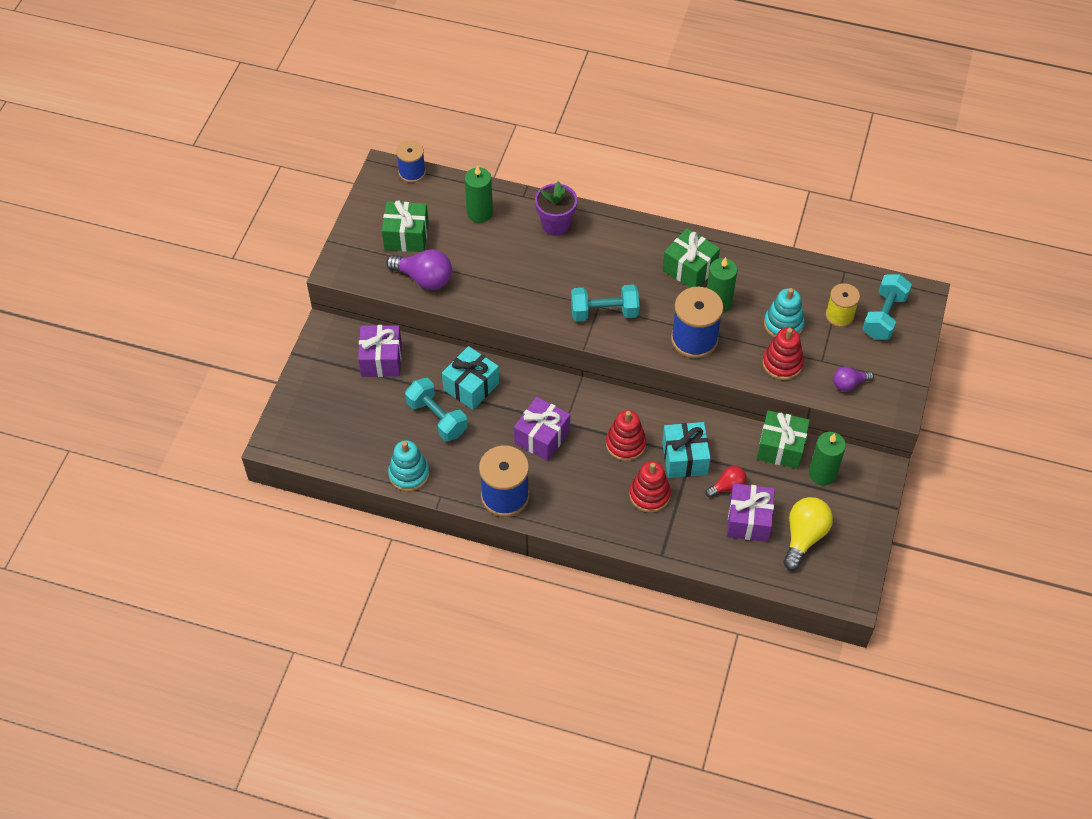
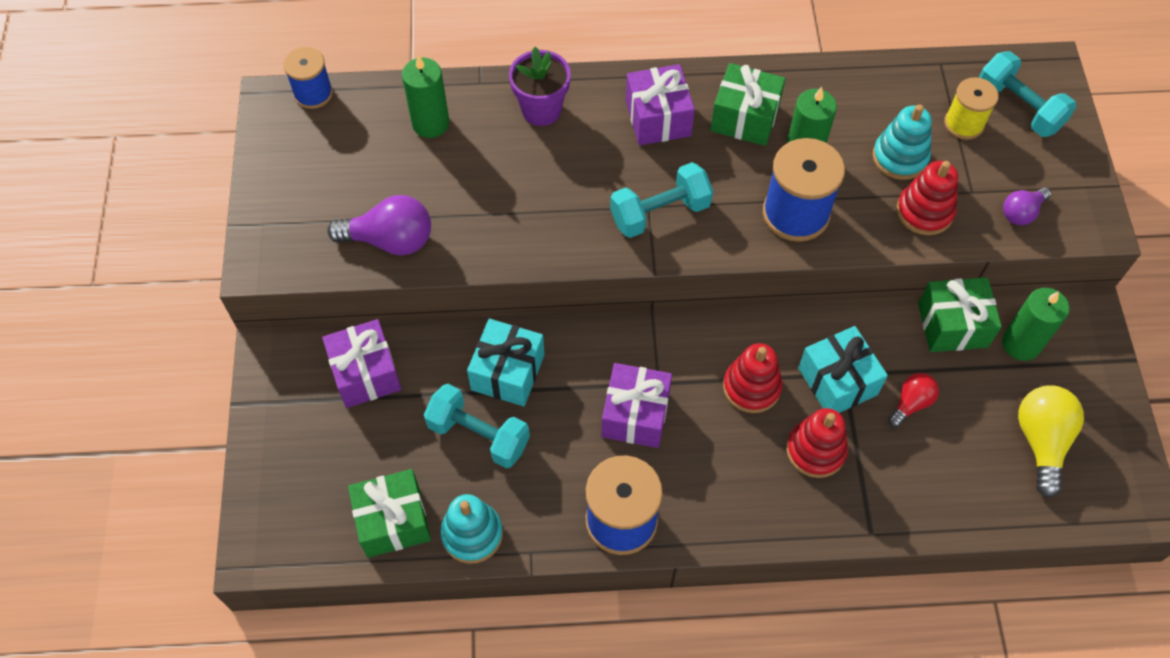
camera: 20 degrees left, 5 degrees up
(406, 236) = (340, 186): green gift -> green gift (393, 521)
(748, 520) = (960, 442): purple gift -> purple gift (658, 118)
(884, 316) = (1018, 108): turquoise dumbbell -> turquoise dumbbell turned 45 degrees counterclockwise

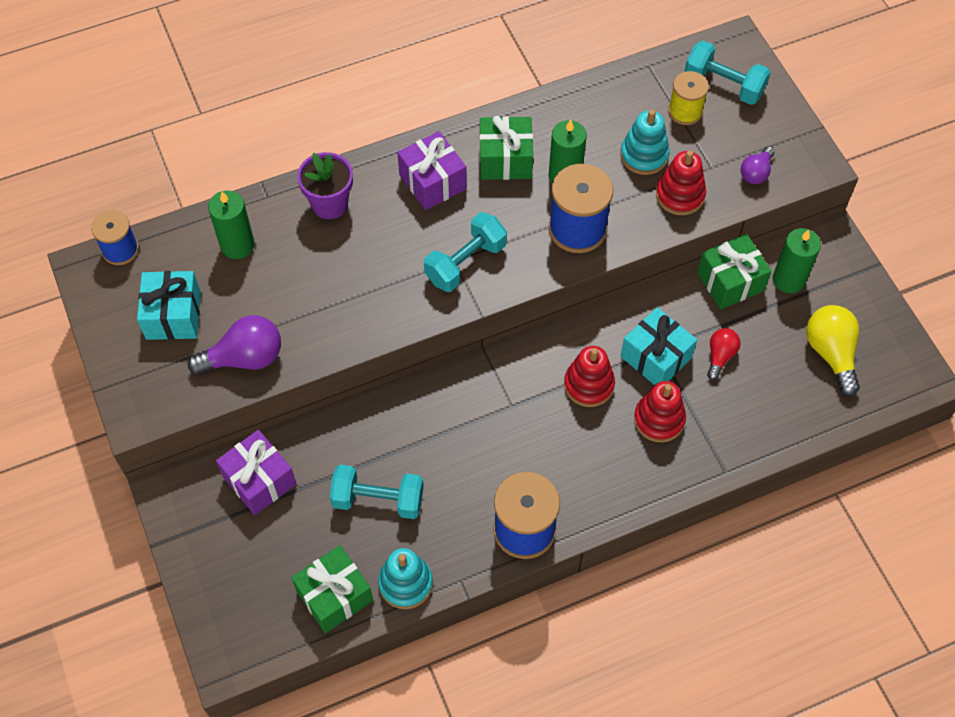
camera: 20 degrees left, 0 degrees up
(507, 372) = (381, 439): turquoise gift -> turquoise gift (173, 315)
(635, 415) = (502, 439): purple gift -> none

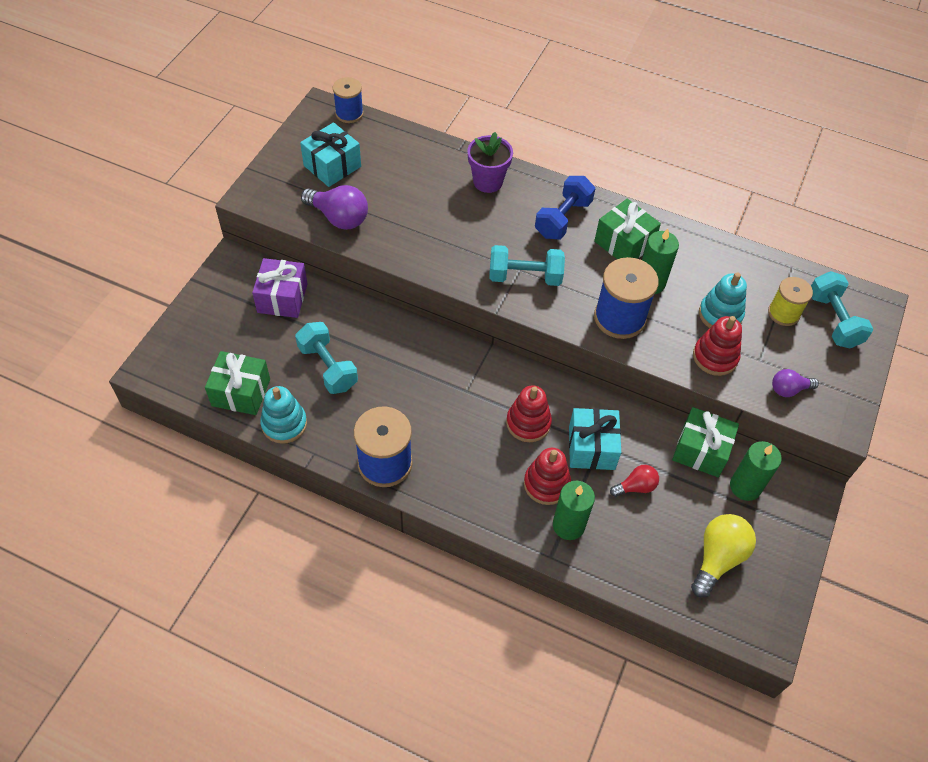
camera: 45 degrees right, 5 degrees down
(237, 245) = (410, 160): green candle -> green candle (568, 525)
(432, 182) = (563, 219): purple gift -> blue dumbbell

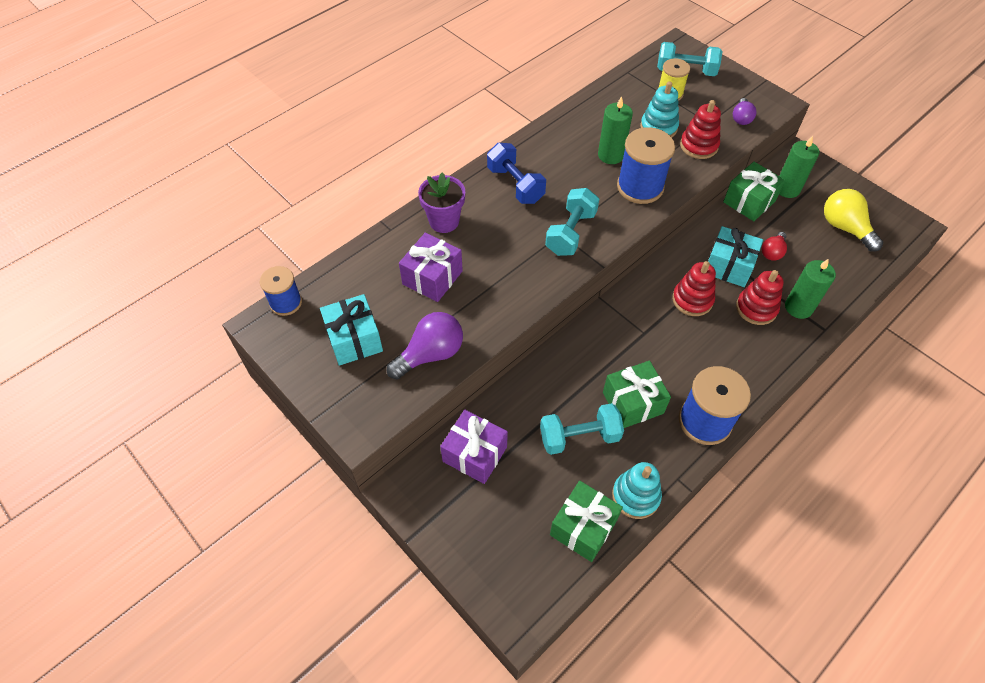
camera: 65 degrees left, 0 degrees up
(419, 194) = (432, 277): none -> purple gift
(624, 243) = (561, 156): green gift -> green gift (633, 402)
(636, 487) = (772, 252): red light bulb -> red light bulb turned 150 degrees counterclockwise

